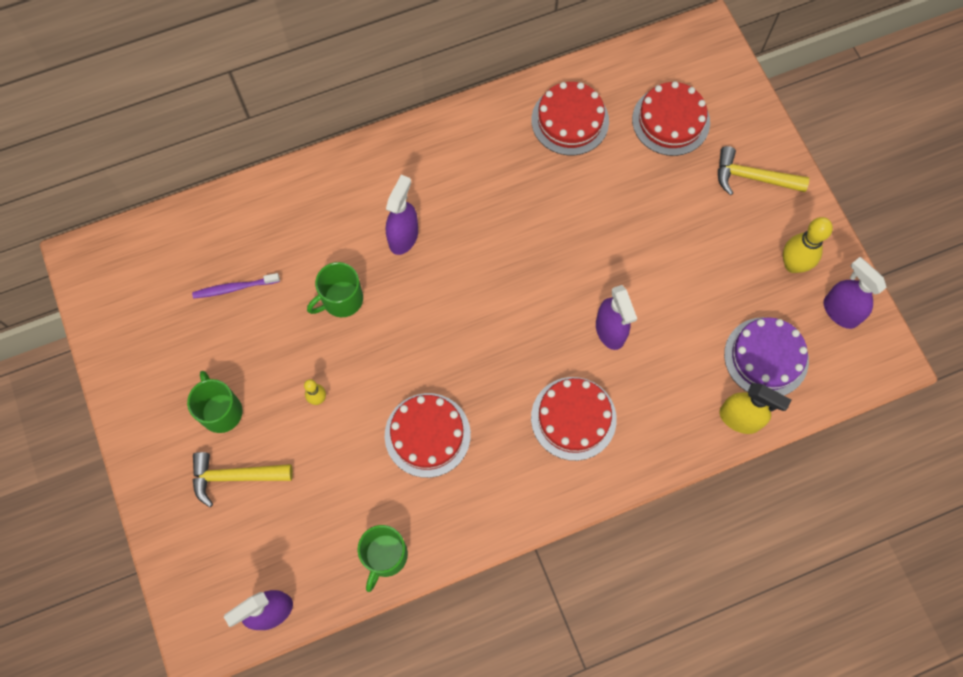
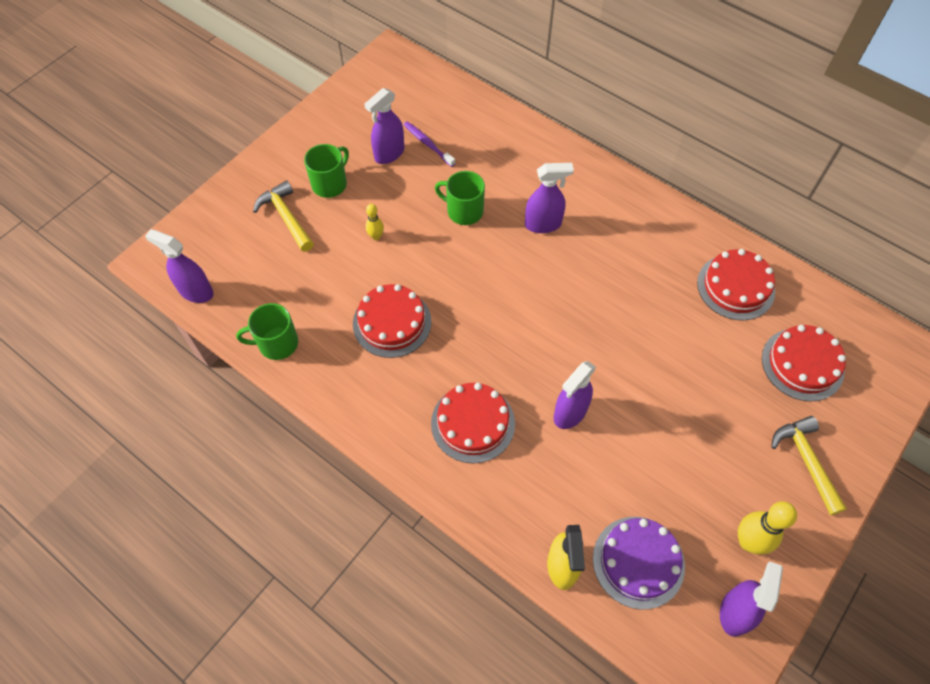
camera: 60 degrees right, 10 degrees down
(221, 332) = (389, 154): none -> purple spray bottle

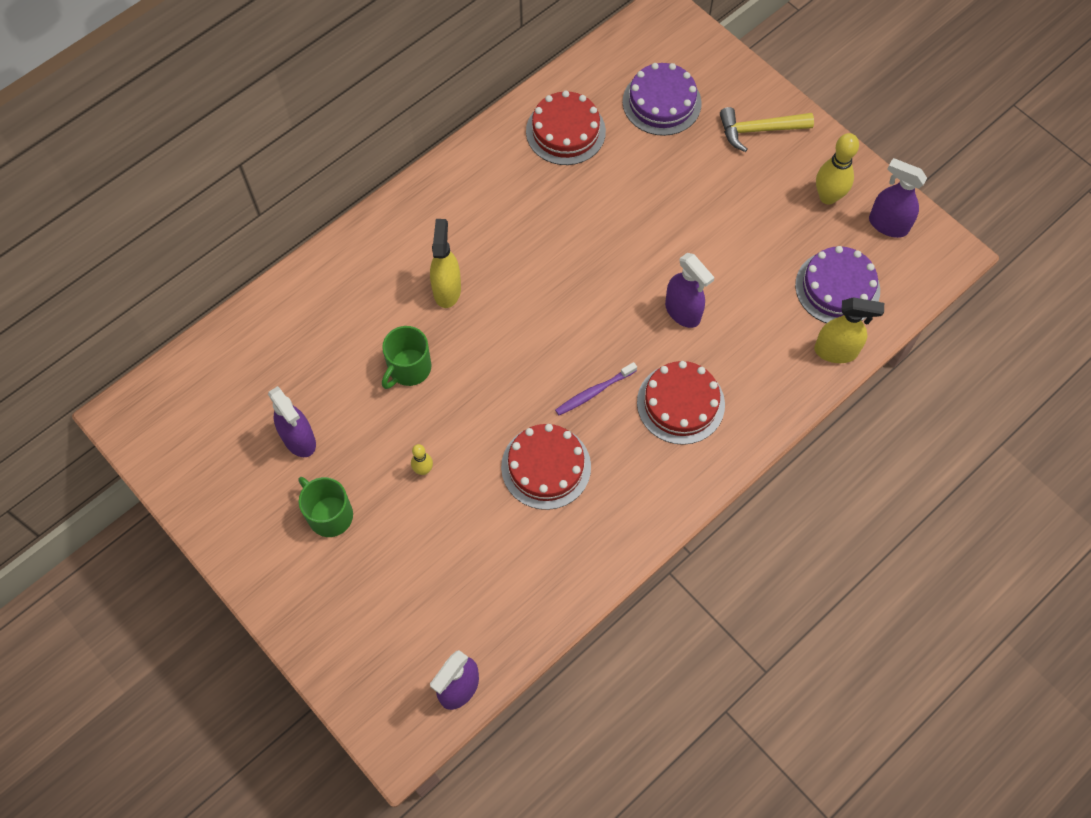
camera: 80 degrees left, 5 degrees up
(277, 343) = (550, 595): green mug -> none
(286, 217) = (369, 572): yellow hammer -> none
(428, 144) = (296, 392): purple toothbrush -> purple toothbrush (594, 392)
(543, 224) = (447, 290): purple spray bottle -> yellow spray bottle
(802, 364) = (661, 102): red cake -> purple cake

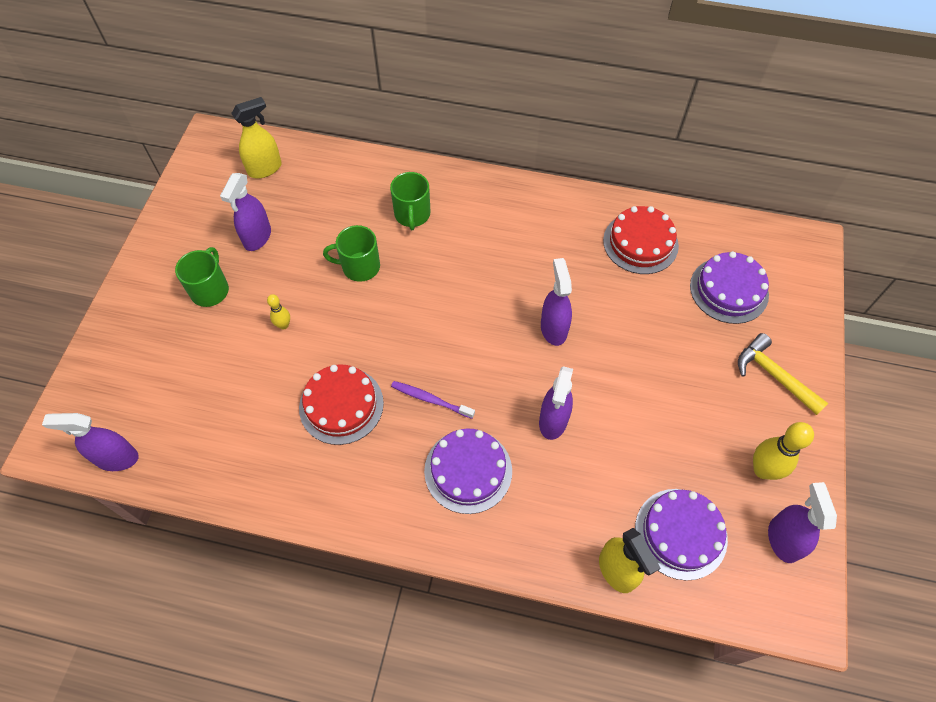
camera: 55 degrees right, 5 degrees down
(385, 289) = (412, 214): none -> green mug
(447, 290) = (442, 251): yellow spray bottle -> yellow spray bottle (265, 169)
(598, 254) = (553, 328): none -> purple spray bottle
(680, 403) = (468, 470): red cake -> purple cake

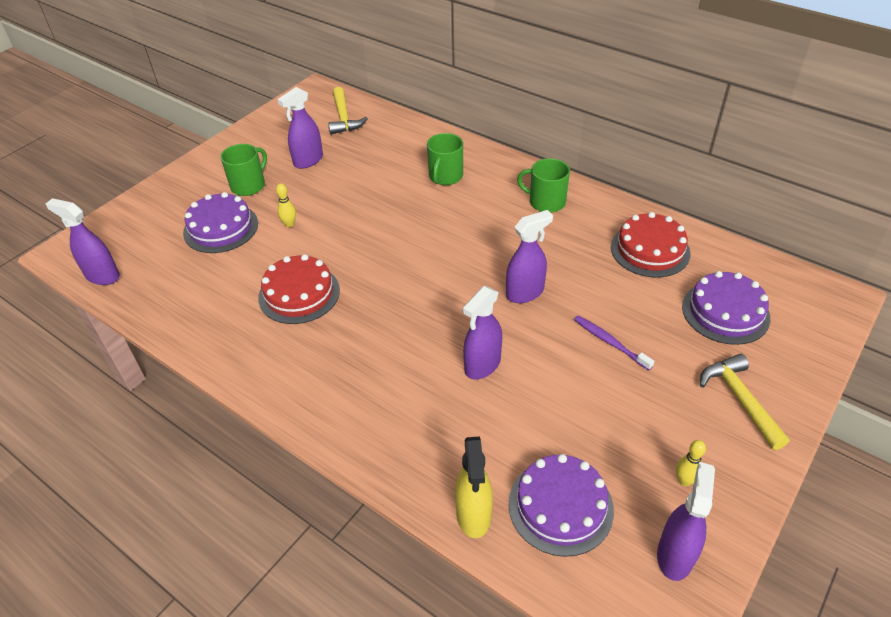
camera: 25 degrees right, 15 degrees down
(265, 169) = (344, 118): yellow spray bottle -> yellow hammer
(359, 266) = (378, 201): green mug -> green mug (546, 202)
(431, 399) = (378, 313): purple toothbrush -> purple toothbrush (610, 342)
(468, 470) = (378, 379): purple cake -> purple cake (221, 228)
(553, 328) = (525, 293): purple spray bottle -> purple spray bottle turned 45 degrees clockwise
(763, 470) = (684, 481): yellow bowling pin -> yellow bowling pin, size x0.55

